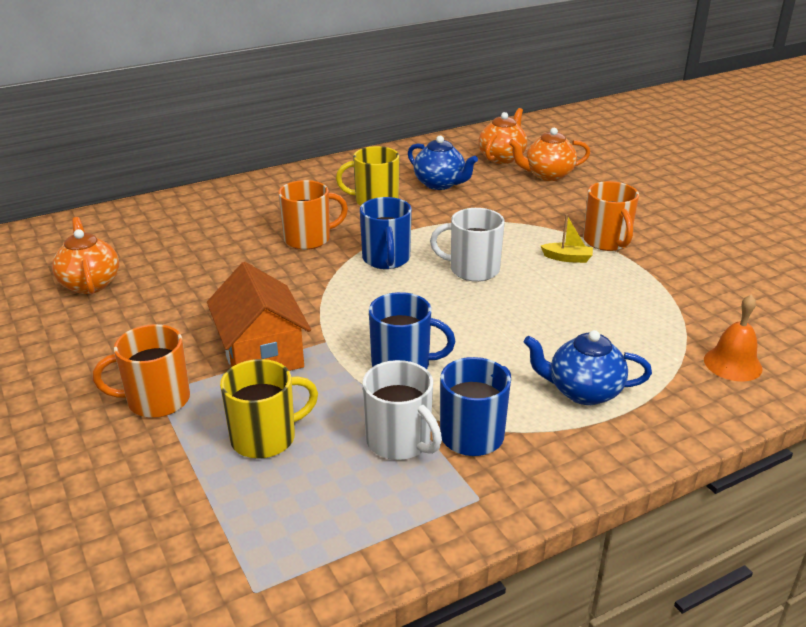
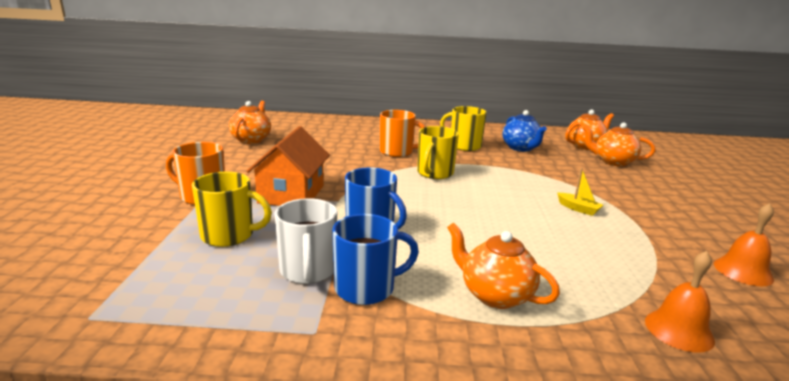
camera: 30 degrees right, 10 degrees down
(386, 259) = (434, 173): blue mug -> yellow mug
(473, 270) = (491, 194): white mug -> none
(583, 391) = (495, 295): blue teapot -> orange teapot
(607, 241) = (626, 209): orange mug -> none
(738, 282) = (743, 271): none -> orange bell

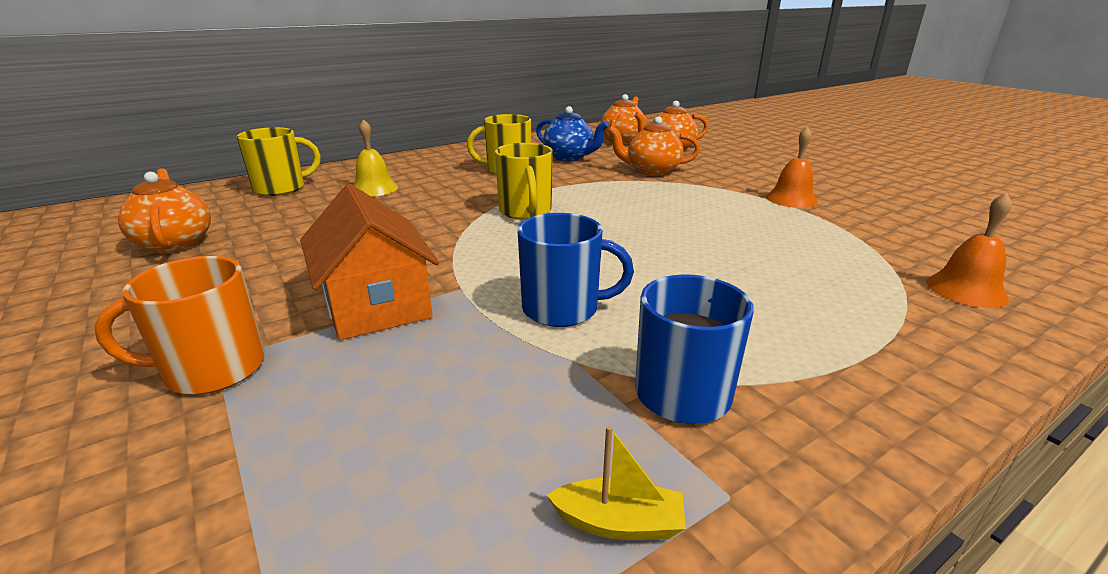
camera: 35 degrees left, 5 degrees up
(229, 235) = (370, 415): yellow mug -> yellow mug (281, 188)
(308, 271) = (578, 408): white mug -> none
(371, 137) = (374, 188): none -> yellow bell
(397, 152) = (439, 198): orange mug -> none
(495, 295) = (807, 329): orange teapot -> orange teapot (651, 171)
(578, 209) = (718, 204): yellow boat -> yellow boat (618, 523)
(743, 271) = (907, 217): orange bell -> orange bell (791, 199)

